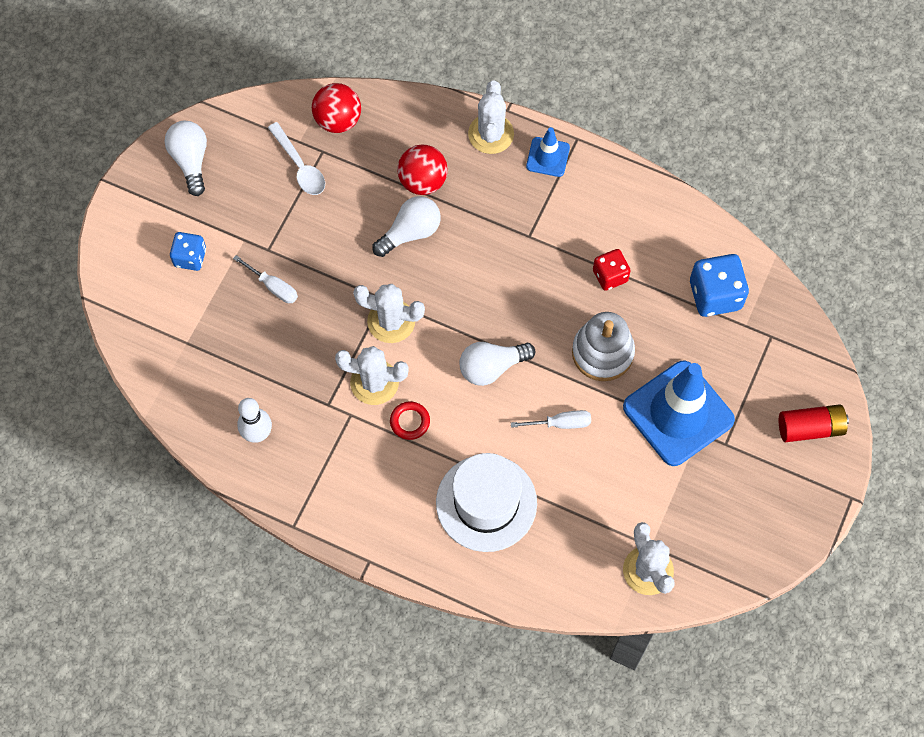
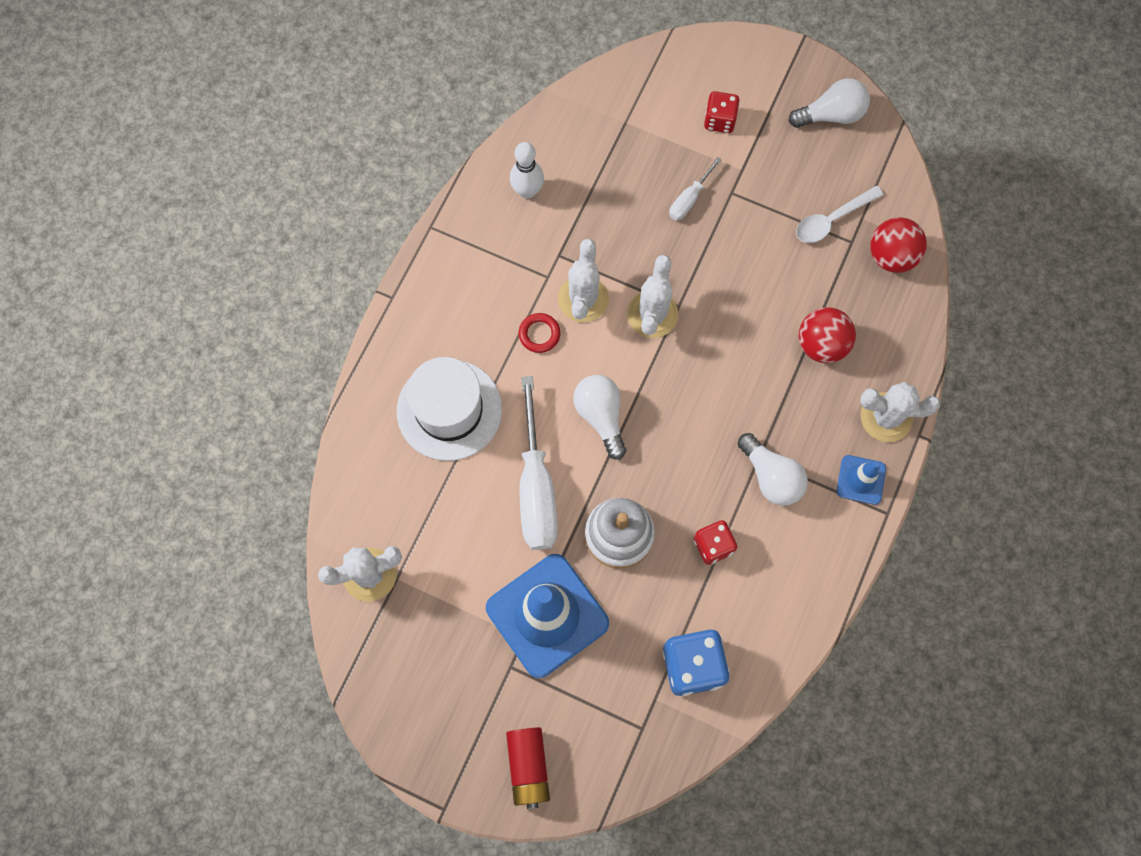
camera: 90 degrees right, 5 degrees up
(190, 257) = (719, 120): blue dice -> red dice
(410, 232) = (758, 332): white light bulb -> white light bulb (771, 476)
(560, 423) = (536, 487): white screwdriver -> white screwdriver, size x2.04

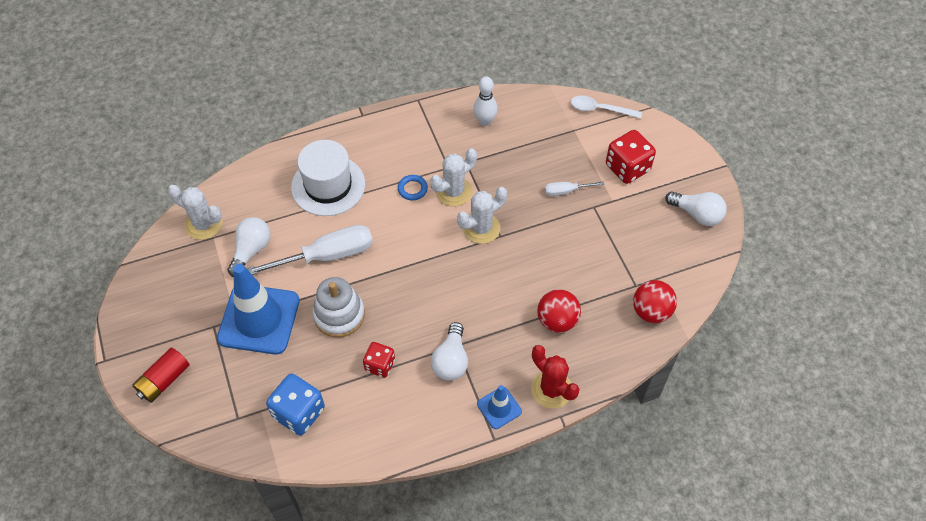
camera: 45 degrees right, 15 degrees down
(536, 487) = (326, 256): white screwdriver -> white screwdriver turned 150 degrees counterclockwise
(539, 334) = (412, 189): red ring -> blue ring
(601, 416) = (397, 252): white light bulb -> white light bulb (251, 250)
(719, 120) = (627, 168): red dice -> red dice, size x1.60
(831, 220) = (636, 265): white spoon -> white spoon (600, 109)
(886, 417) = (551, 389): white cactus -> red cactus

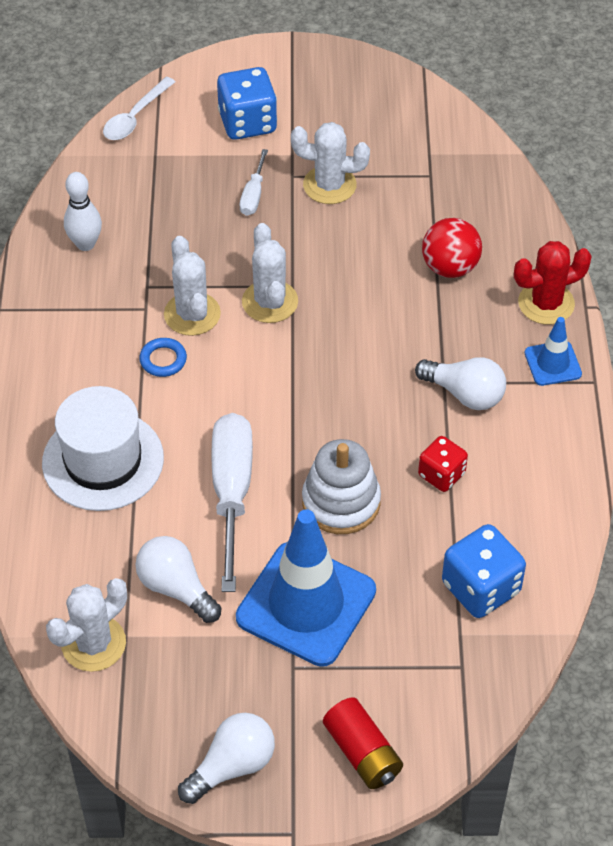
camera: 70 degrees left, 5 degrees down
(596, 230) = (329, 185): none -> white cactus
(627, 168) = (247, 123): red dice -> blue dice
(651, 311) = (474, 174): red ball -> none
(696, 214) = (352, 83): white light bulb -> white light bulb (232, 766)

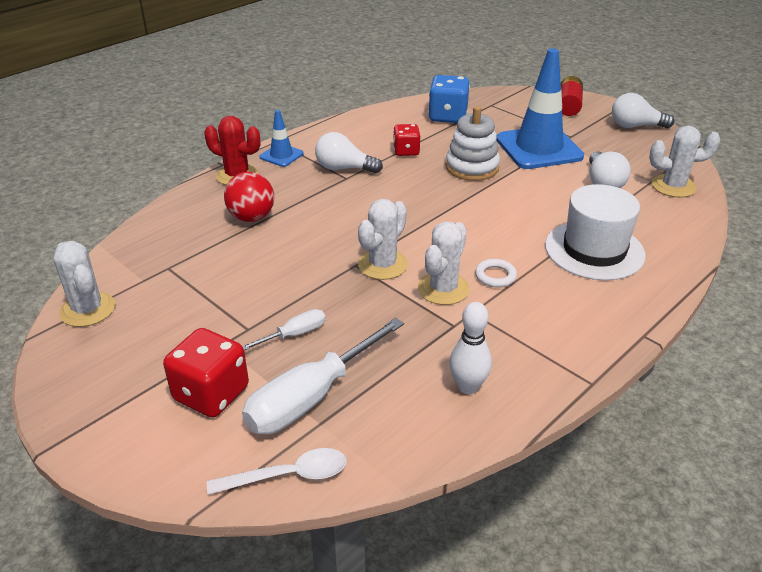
camera: 135 degrees left, 15 degrees down
(163, 360) = (495, 276): blue ring -> white ring
(232, 493) = (528, 198): white screwdriver -> white screwdriver (312, 397)
(247, 123) = (211, 394): blue dice -> red dice
(329, 185) = (235, 305): white cactus -> white cactus (87, 309)
(464, 394) = (344, 168): white light bulb -> white light bulb turned 60 degrees counterclockwise

